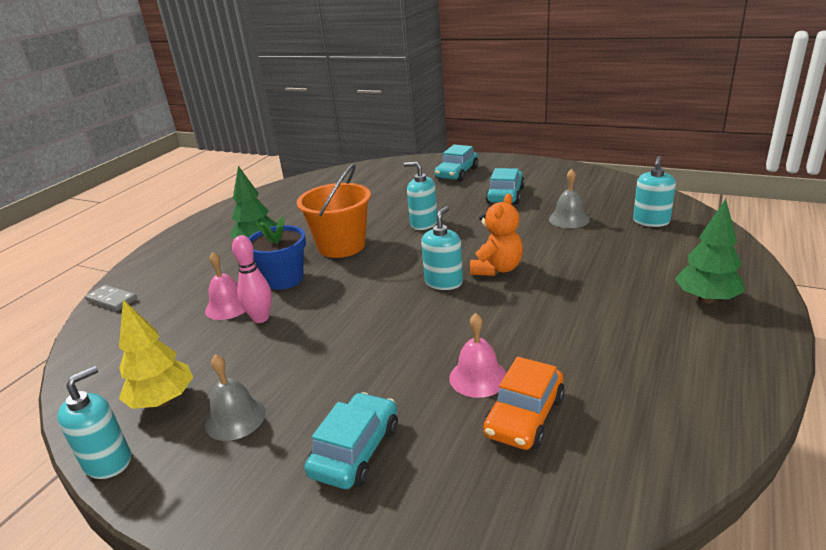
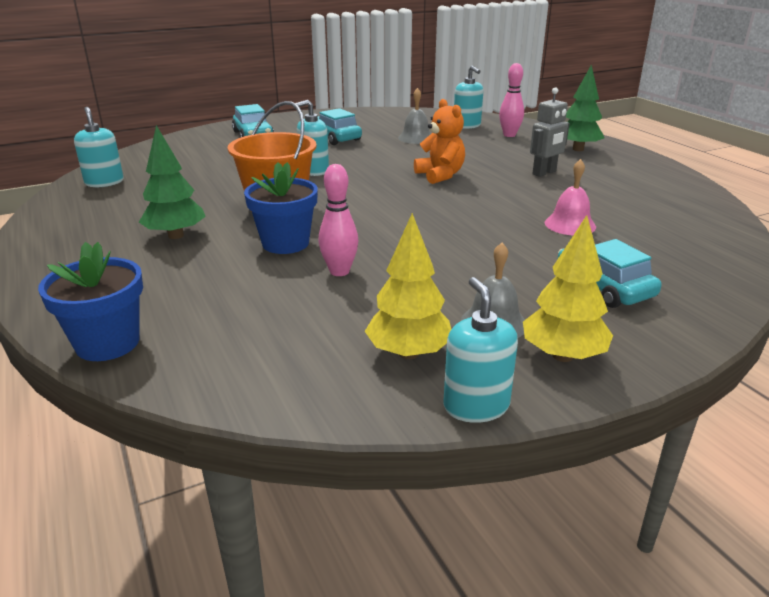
camera: 55 degrees left, 0 degrees up
(112, 300) = (107, 343): grey domino -> blue flower pot
(206, 475) = (562, 355): none -> yellow tree
(228, 306) = (282, 280): pink bell -> none
(444, 282) = (425, 194): turquoise soap dispenser -> turquoise soap dispenser (104, 182)
(524, 416) = (631, 227): orange car -> none
(594, 310) = (544, 173): none -> grey robot
(669, 249) = (509, 135): none -> pink bowling pin

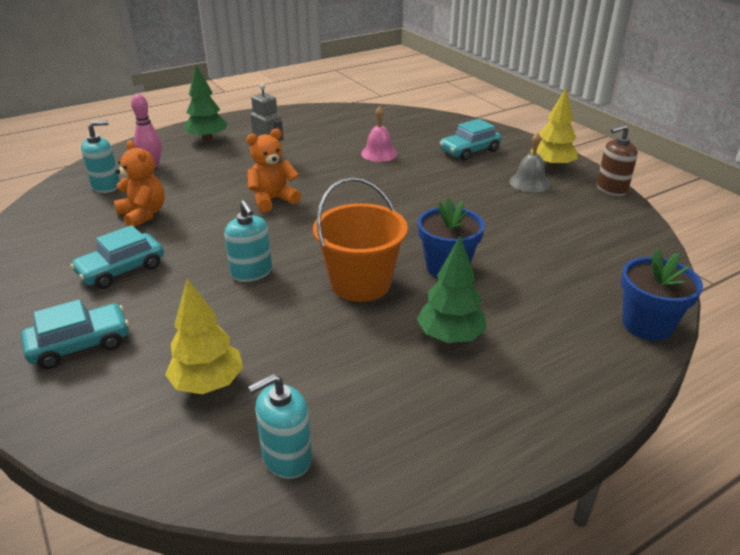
camera: 95 degrees left, 5 degrees up
(339, 271) = (488, 237): pink bowling pin -> none
(408, 353) = (578, 207): yellow tree -> yellow tree (208, 384)
(416, 138) = (143, 215): grey bell -> orange teddy bear
(476, 406) = (611, 189): turquoise soap dispenser -> brown soap dispenser

